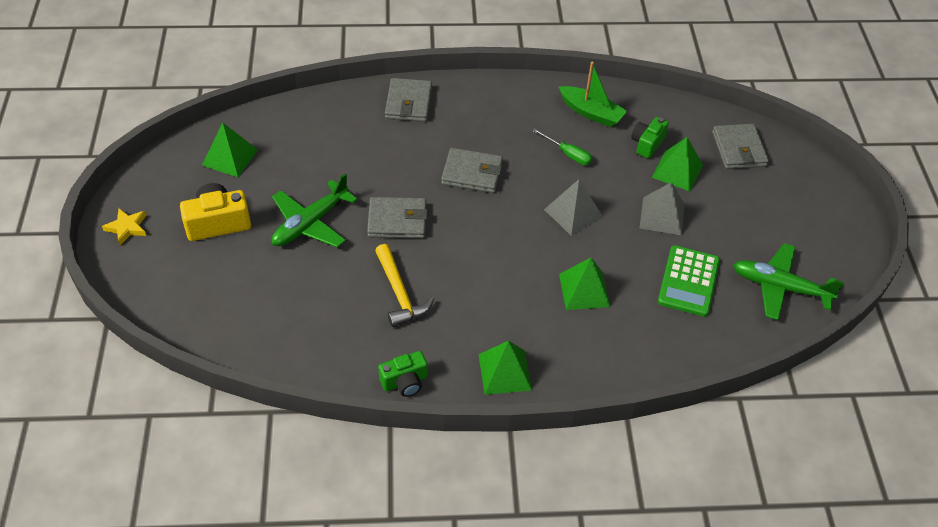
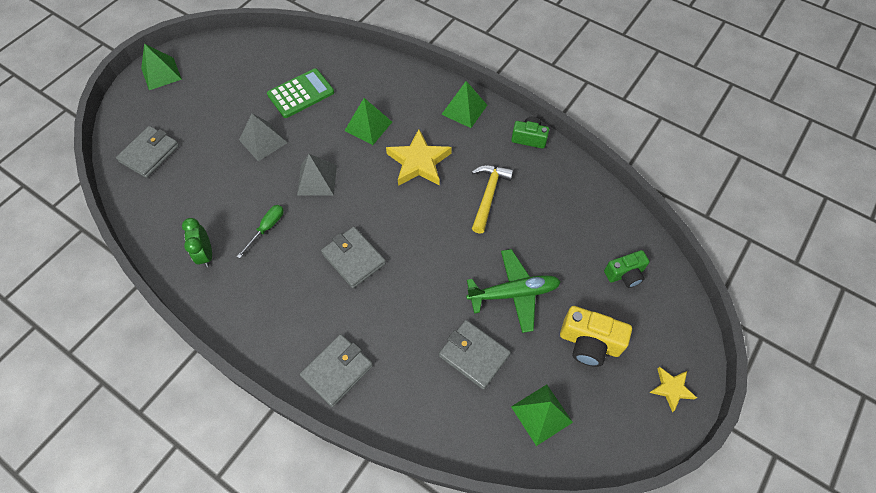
camera: 140 degrees left, 10 degrees up
(397, 221) = (445, 253): grey wallet -> grey wallet (474, 355)
(497, 284) = (418, 162): none -> yellow star
(568, 154) = (267, 228): green screwdriver -> green screwdriver turned 45 degrees clockwise
(591, 113) = (206, 254): green boat -> green clock
(647, 144) = (202, 199): green camera -> green camera (625, 274)
(677, 171) = (211, 165): green pyramid -> green pyramid (161, 73)
(779, 287) = (255, 60): green plane -> none

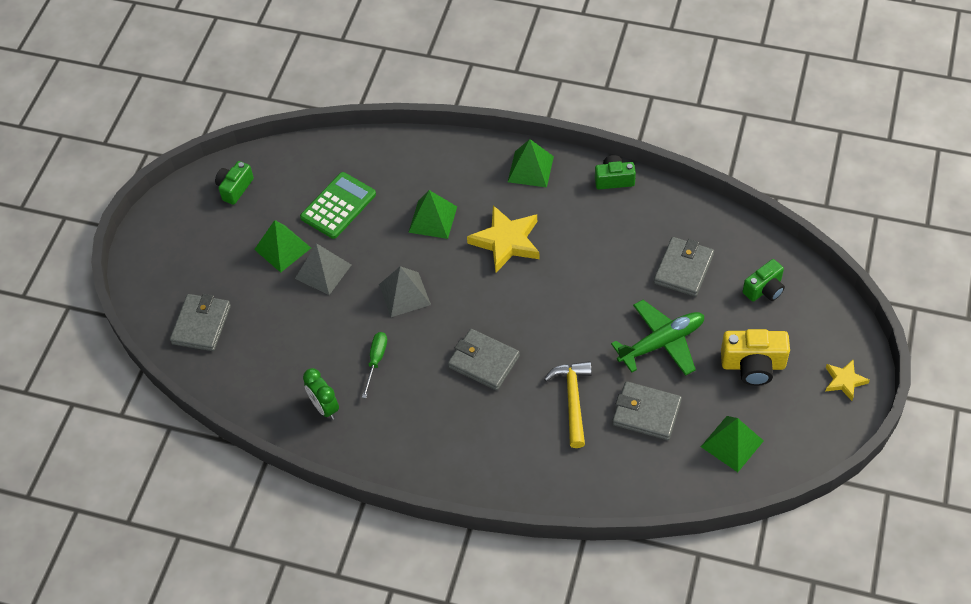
camera: 15 degrees left, 5 degrees down
(161, 73) = (161, 232): green pyramid -> green pyramid (282, 248)
(231, 57) = (235, 188): none -> green camera
(337, 371) = (518, 471): grey wallet -> grey wallet (683, 269)
(488, 195) = (595, 253): yellow hammer -> yellow hammer (572, 400)

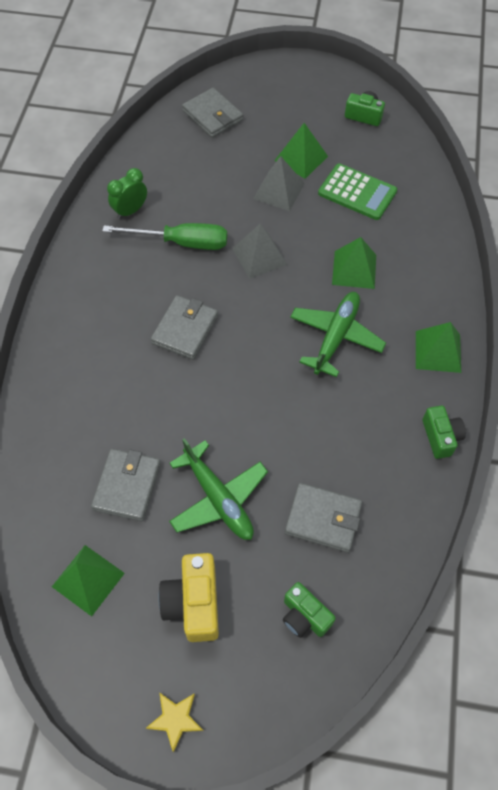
camera: 80 degrees right, 5 degrees up
(201, 324) = (212, 116): grey wallet -> grey wallet turned 45 degrees clockwise
(376, 361) = (181, 242): green screwdriver -> green screwdriver, size x1.73
(506, 241) = (336, 336): yellow star -> green plane
(572, 400) = (142, 413): yellow hammer -> none

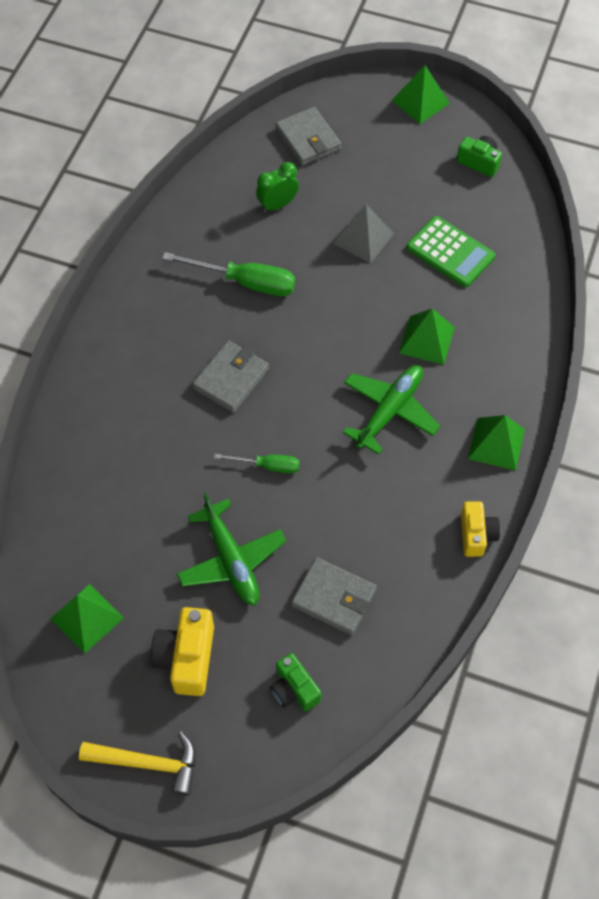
camera: 10 degrees right, 0 degrees up
(127, 486) = (141, 533): grey wallet -> none
(130, 211) = (197, 238): green clock -> green clock (277, 205)
(175, 719) = (148, 763): yellow star -> yellow hammer
(235, 404) = (267, 466): none -> green screwdriver
(259, 256) = (326, 310): grey pyramid -> none
(301, 158) = (396, 203): green pyramid -> green pyramid (420, 101)
(441, 437) = (476, 534): green camera -> yellow camera

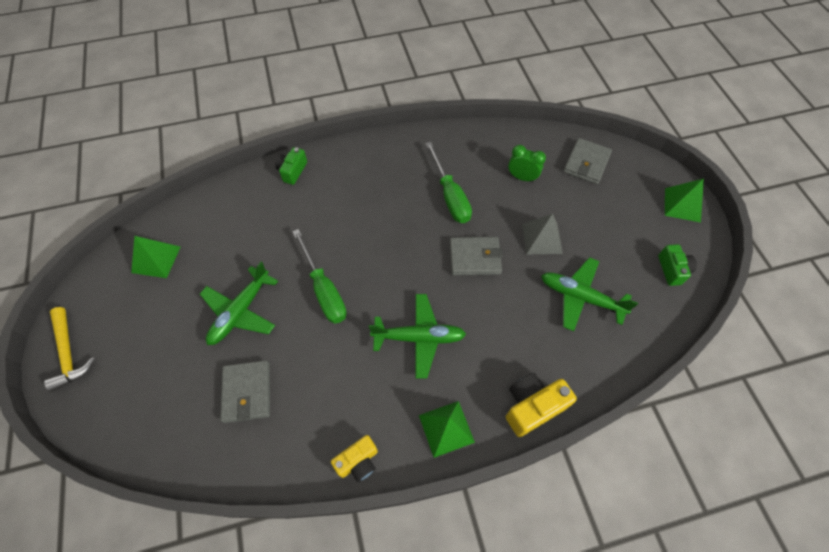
camera: 55 degrees right, 0 degrees up
(186, 658) = (155, 329): yellow camera -> yellow camera (532, 406)
(231, 379) = (373, 231): grey wallet -> grey wallet (475, 258)
(267, 466) = (324, 290): green screwdriver -> green screwdriver, size x1.73
(294, 689) = (162, 410): green camera -> green camera (292, 171)
(426, 340) = (495, 326): green pyramid -> none
(450, 252) = (580, 297): green calculator -> green plane

